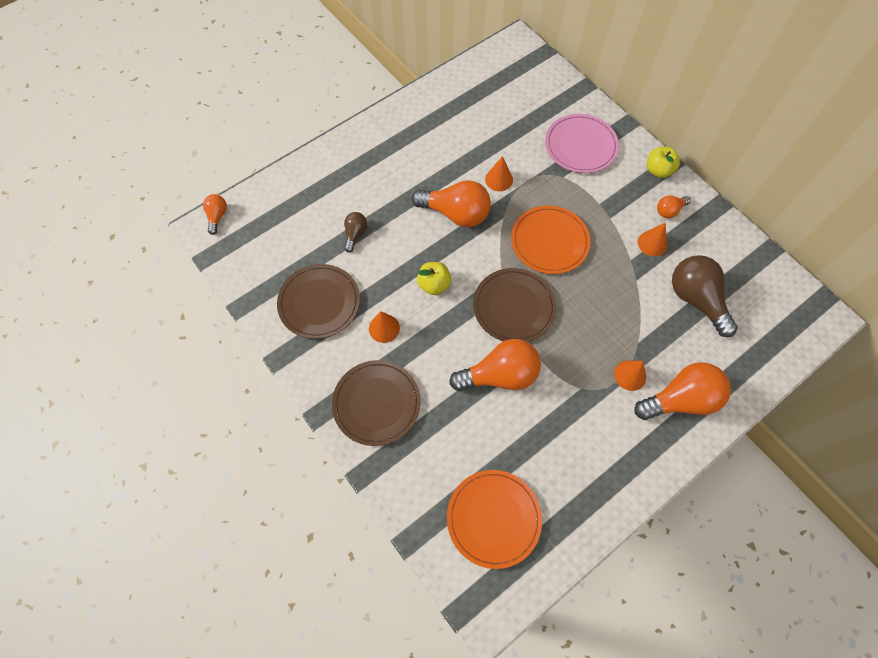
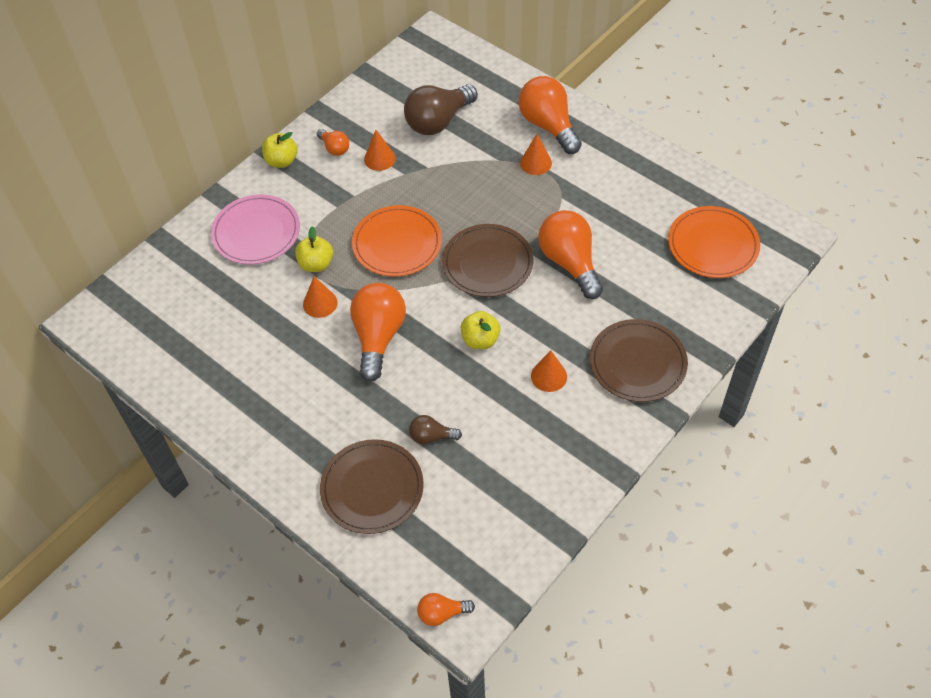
camera: 100 degrees left, 10 degrees down
(319, 302) = (536, 450): brown plate -> brown plate (372, 488)
(539, 181) = (316, 264): none -> yellow apple

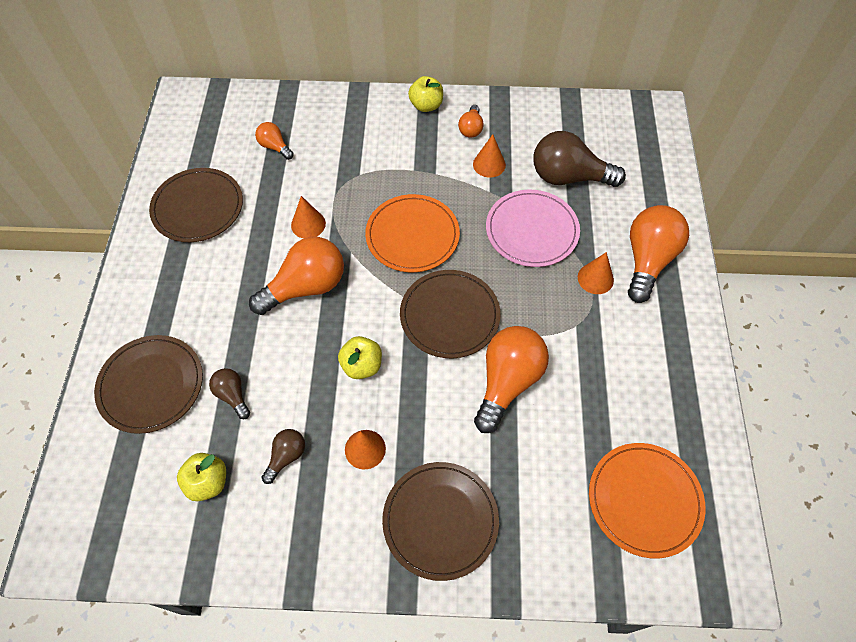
camera: 50 degrees right, 5 degrees up
(225, 370) = (198, 207): none -> brown plate
(256, 232) = (343, 137): pink plate -> pink plate (532, 230)
(316, 264) = (344, 195): yellow apple -> yellow apple (208, 482)
(442, 613) = (56, 526): orange light bulb -> orange light bulb (275, 147)
(513, 428) = (286, 456): none -> brown light bulb

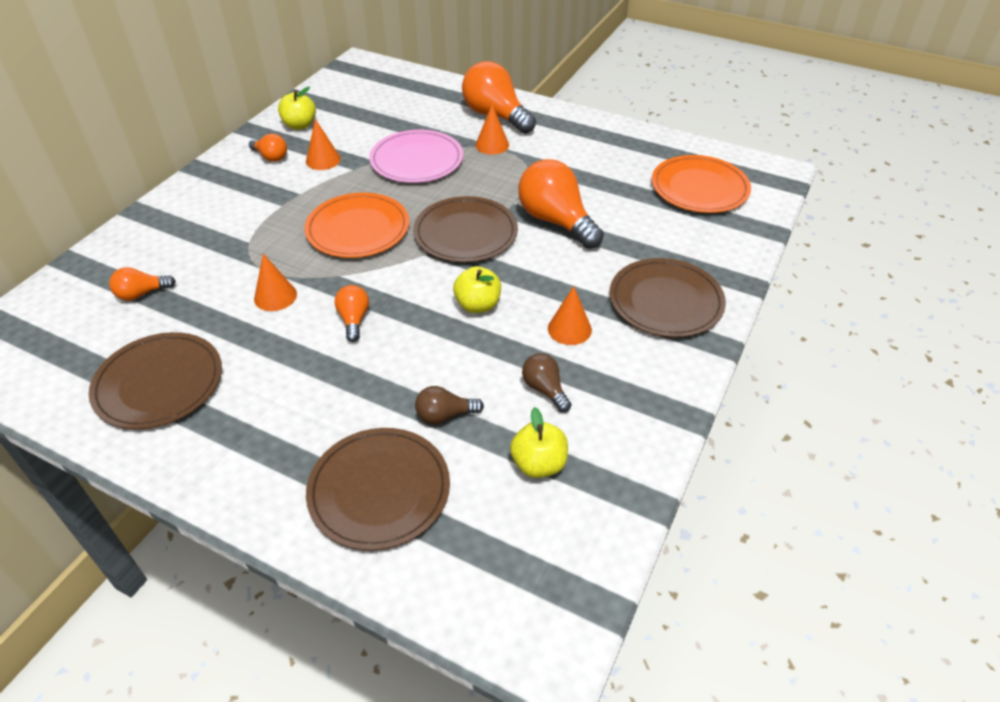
camera: 65 degrees left, 15 degrees down
(306, 287) = (354, 320): orange light bulb -> orange light bulb, size x0.50
(426, 105) = (212, 174): yellow apple -> yellow apple (300, 125)
(568, 177) = (380, 124): brown light bulb -> none

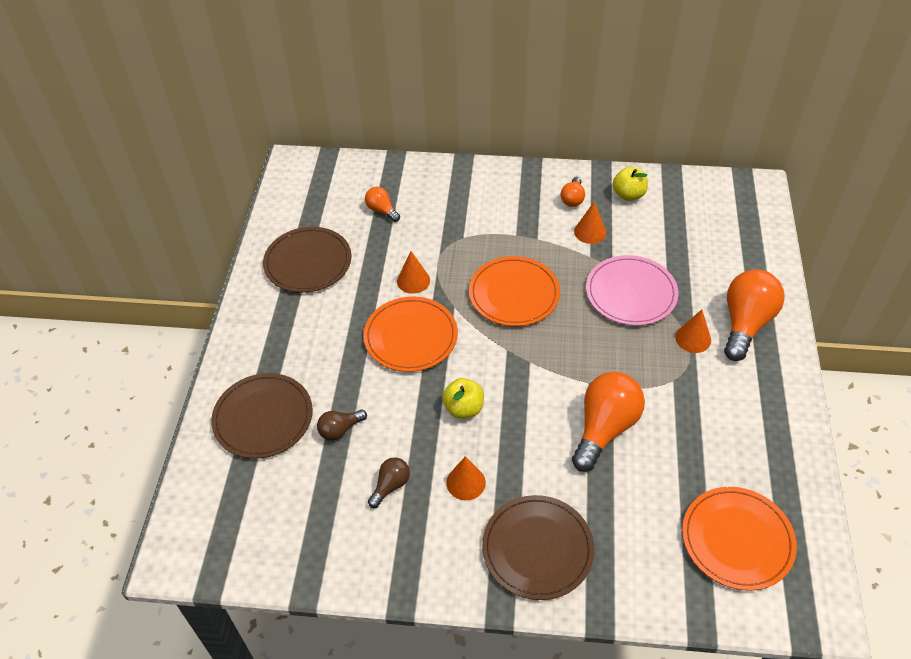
camera: 70 degrees right, 5 degrees up
(354, 320) = (411, 336): orange light bulb -> orange plate
(444, 415) = (340, 430): brown light bulb -> brown light bulb turned 90 degrees counterclockwise
(465, 233) = (549, 367): brown plate -> none
(538, 464) = (316, 505): yellow apple -> none

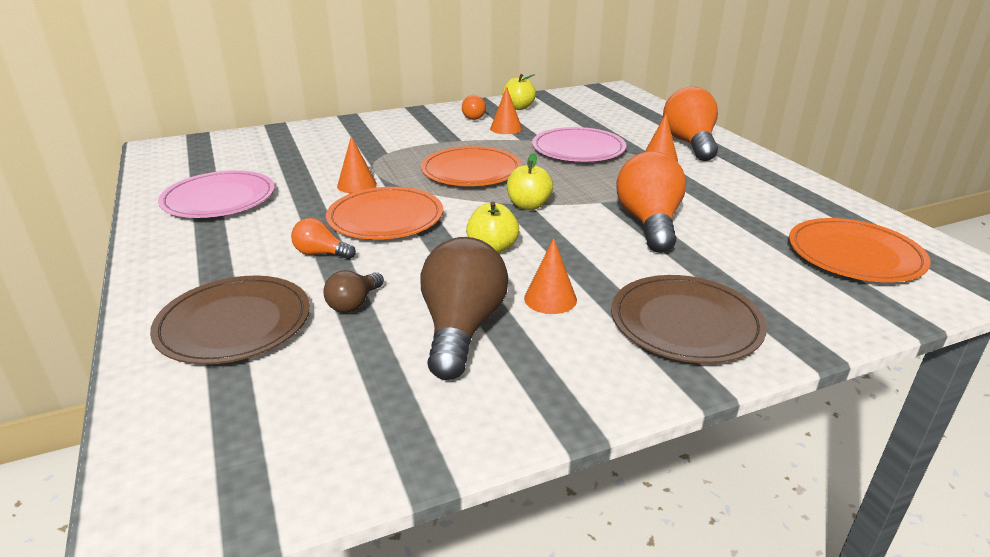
camera: 30 degrees left, 20 degrees down
(308, 262) = (219, 199): brown plate -> pink plate
(382, 210) = (285, 154): orange light bulb -> orange light bulb (321, 254)
(390, 486) = (461, 329): brown light bulb -> brown light bulb, size x2.00
(527, 364) = (528, 205): none -> yellow apple

